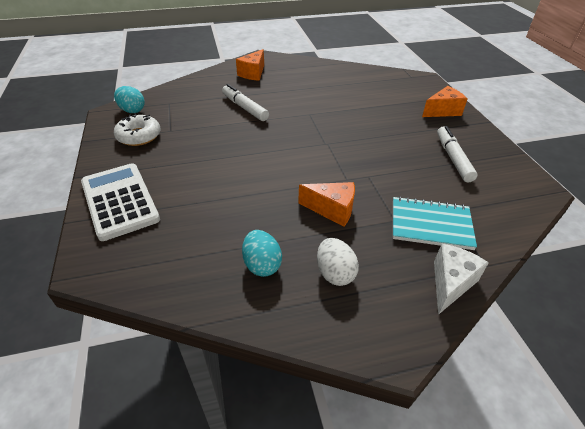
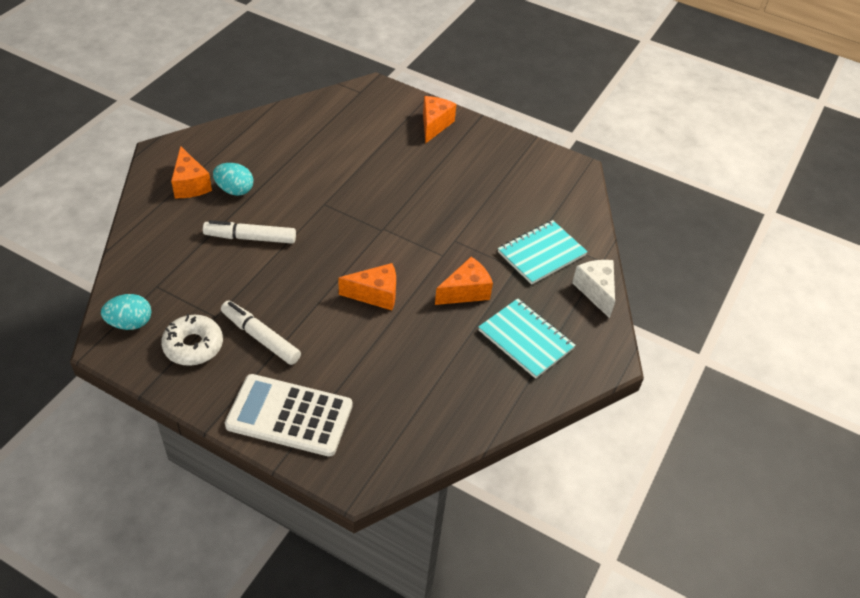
camera: 50 degrees left, 5 degrees up
(262, 264) = (474, 372): turquoise egg -> turquoise egg (235, 190)
(268, 173) = (375, 294): none -> orange cheese
(335, 273) = (525, 339): white egg -> turquoise notebook
(453, 158) = (495, 177): white marker -> white marker (260, 337)

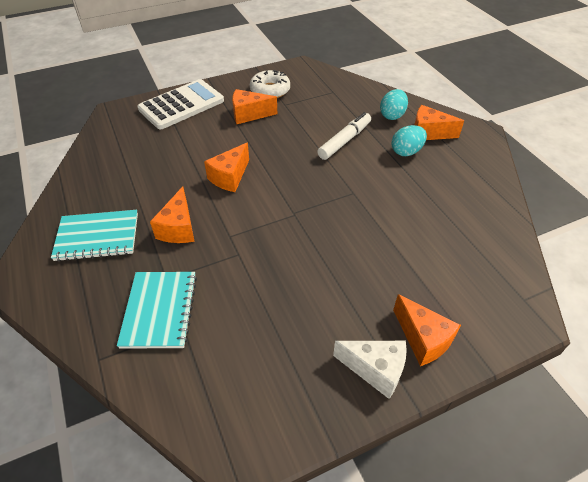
camera: 130 degrees right, 0 degrees up
(130, 323) = (310, 76): turquoise egg -> turquoise egg (392, 115)
(260, 337) = (249, 114): white marker -> orange cheese
(596, 291) = (77, 323): white cheese -> white cheese (375, 370)

